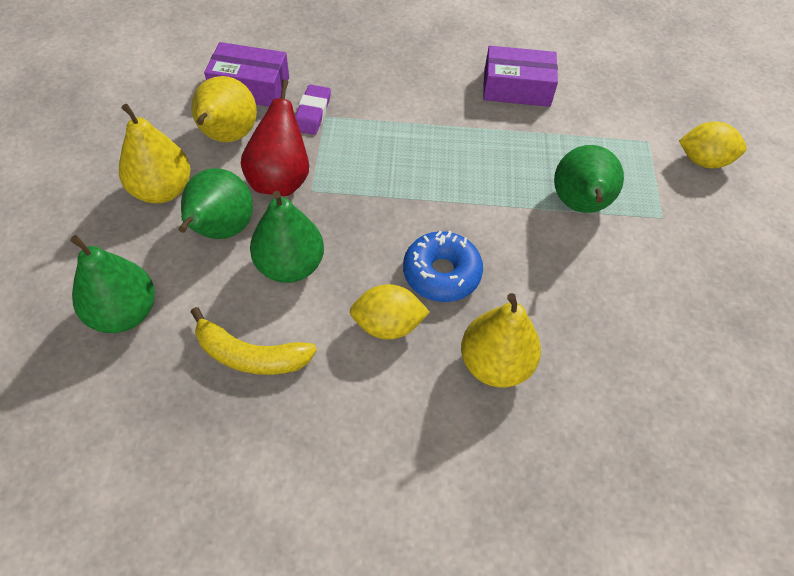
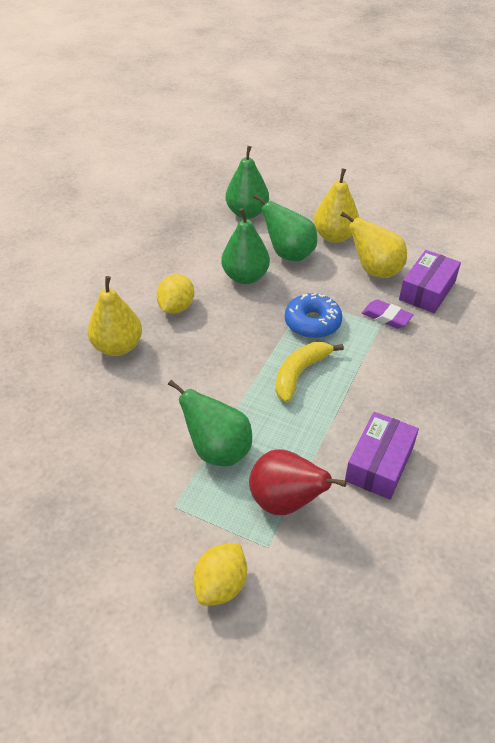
camera: 115 degrees right, 10 degrees down
(250, 355) = (192, 250): yellow banana -> yellow banana (300, 373)
(280, 180) = (321, 287): red pear -> red pear (285, 501)
(441, 273) = (199, 343): blue donut -> blue donut (312, 322)

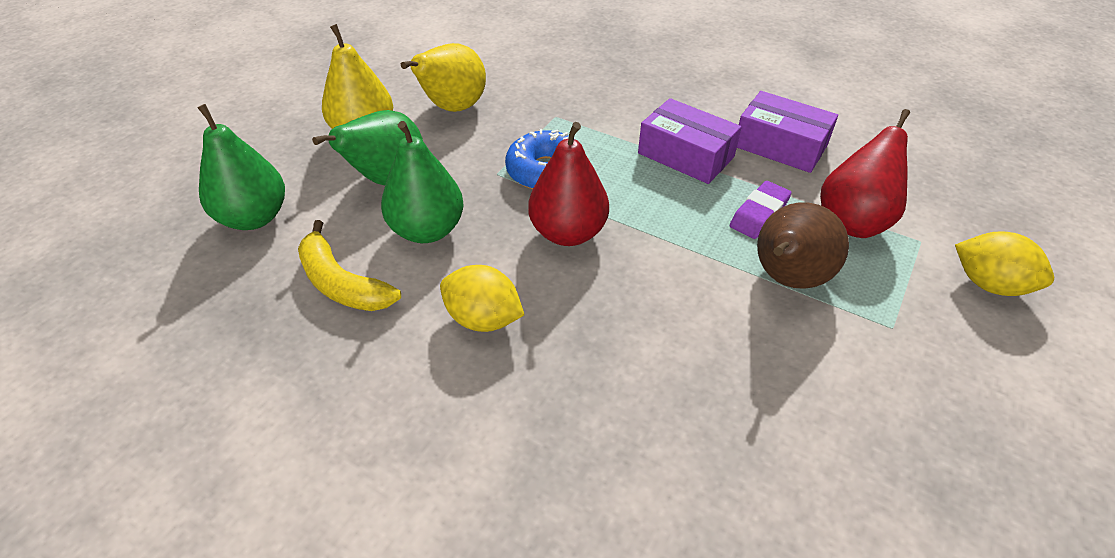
camera: 85 degrees left, 0 degrees up
(118, 347) = (574, 405): yellow pear -> none
(217, 450) = (787, 278): green pear -> brown pear
(251, 337) = (568, 233): none -> red pear
(300, 373) = (642, 191): yellow banana -> yellow banana (342, 283)
(386, 317) = (545, 111): purple eraser -> purple eraser (759, 214)
(427, 291) = (503, 76): purple box -> purple box (686, 155)

